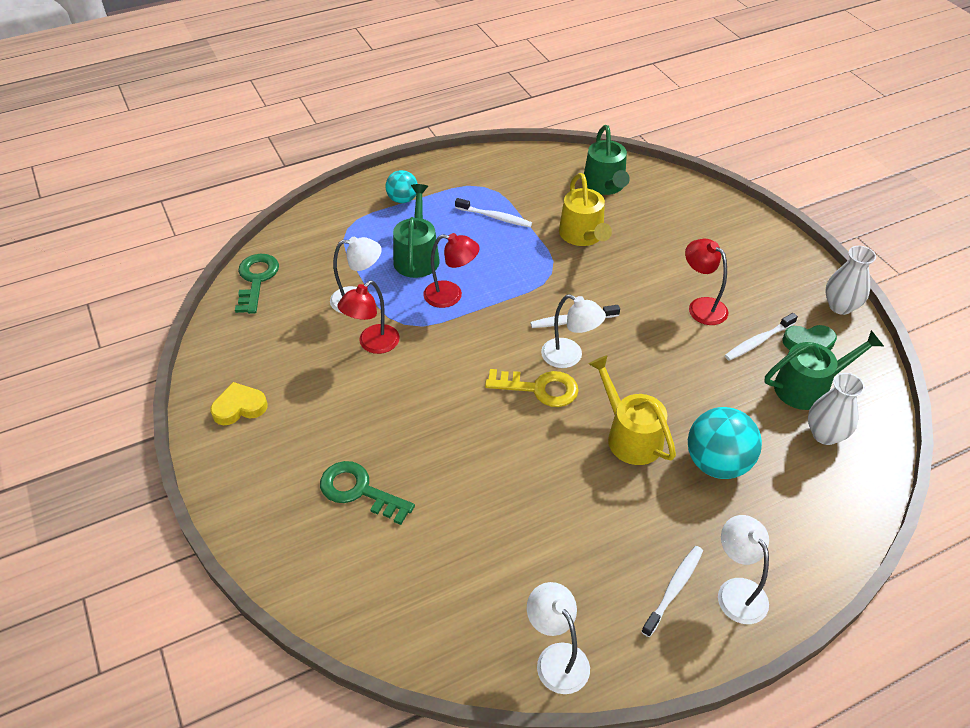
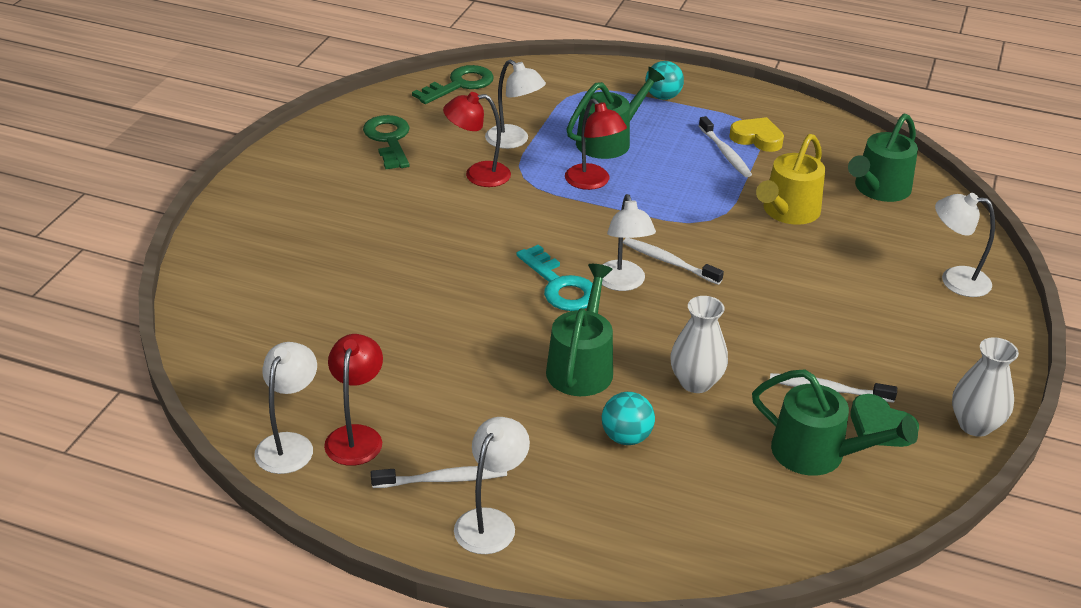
camera: 45 degrees right, 10 degrees down
(239, 407) = (325, 153): yellow heart -> yellow heart (757, 138)
(359, 491) = (323, 253): green key -> green key (389, 140)
(539, 388) = (560, 286): yellow key -> turquoise key
(630, 436) = (581, 366): yellow watering can -> green watering can
(701, 306) = (815, 329): red lamp -> red lamp (356, 436)
(716, 220) = (955, 280): none -> white lamp
(717, 463) = (626, 437): turquoise ball -> turquoise ball, size x0.60
(825, 434) = (770, 495): white vase -> white vase (696, 382)

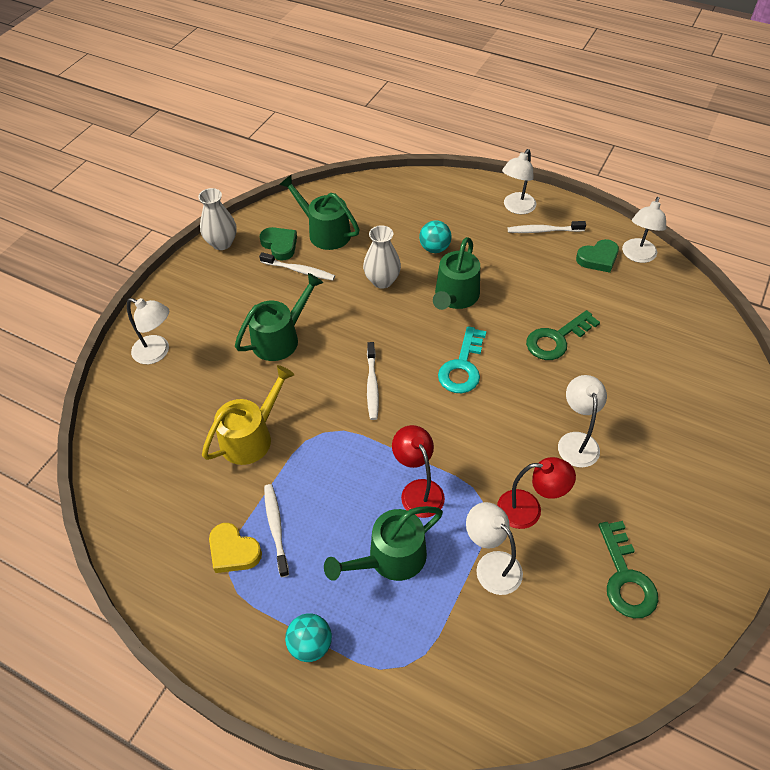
camera: 170 degrees left, 15 degrees up
(356, 436) = (598, 258): red lamp -> green heart
(459, 85) = (555, 693): green key -> green key (557, 339)
(560, 286) = (462, 366): turquoise key -> turquoise key turned 135 degrees counterclockwise
(622, 283) = (414, 366): white lamp -> white lamp (576, 441)
(669, 262) = (372, 385): white toothbrush -> white toothbrush turned 45 degrees clockwise
(879, 189) = (153, 461): green watering can -> green watering can (280, 338)

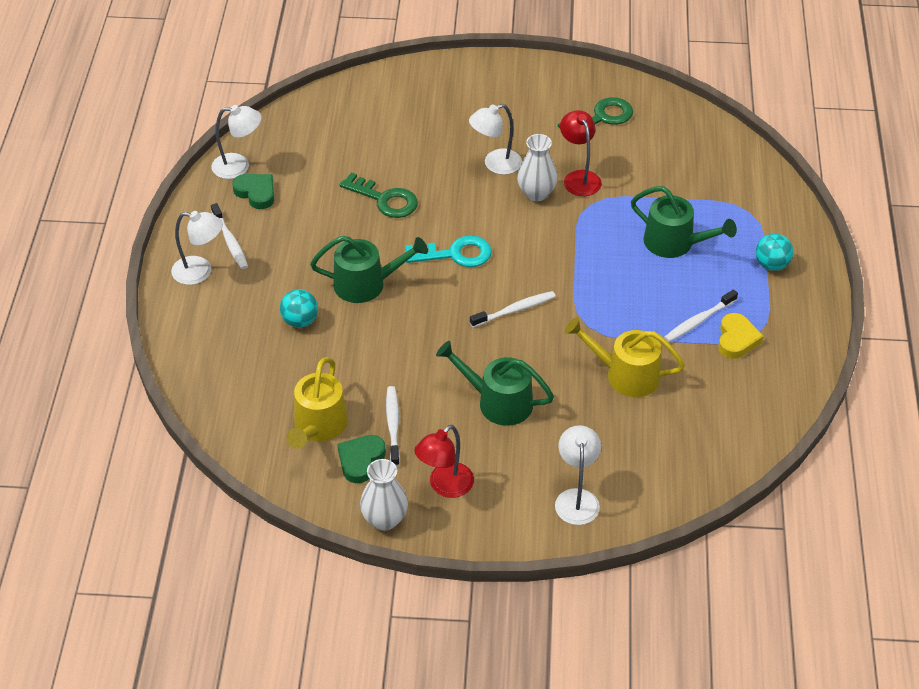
camera: 115 degrees left, 5 degrees down
(325, 232) = (318, 426): green watering can -> yellow watering can
(382, 281) = (372, 348): white vase -> white vase (536, 193)
(418, 490) = (604, 245): red lamp -> red lamp (445, 486)
(491, 565) = (640, 186): white lamp -> none

